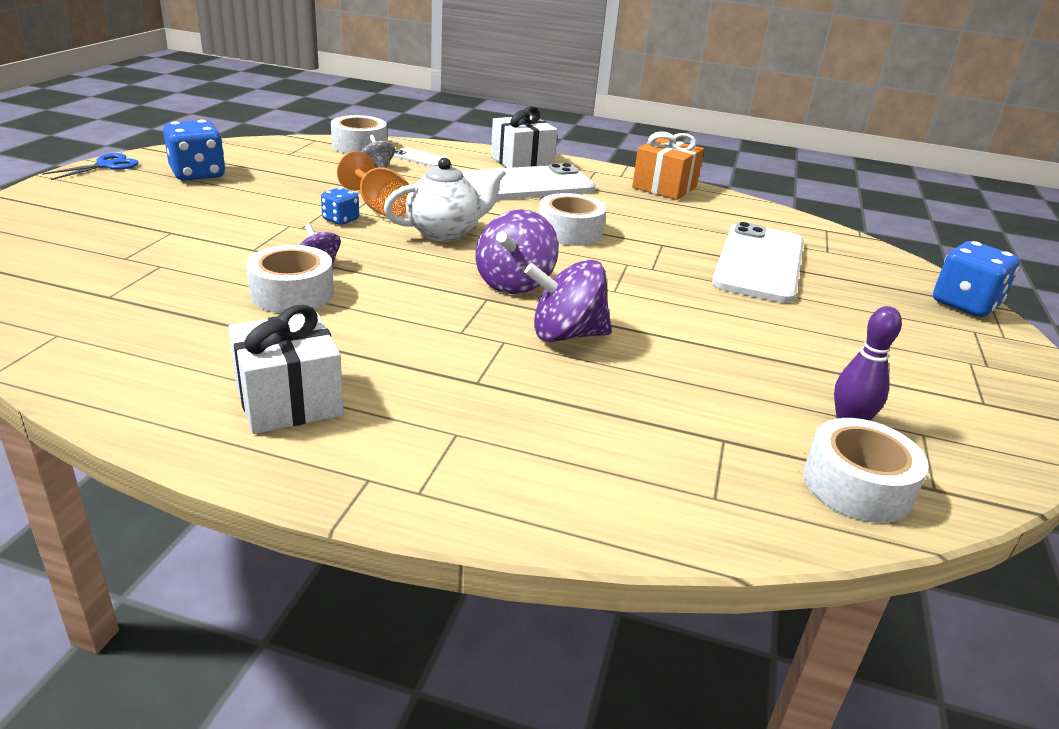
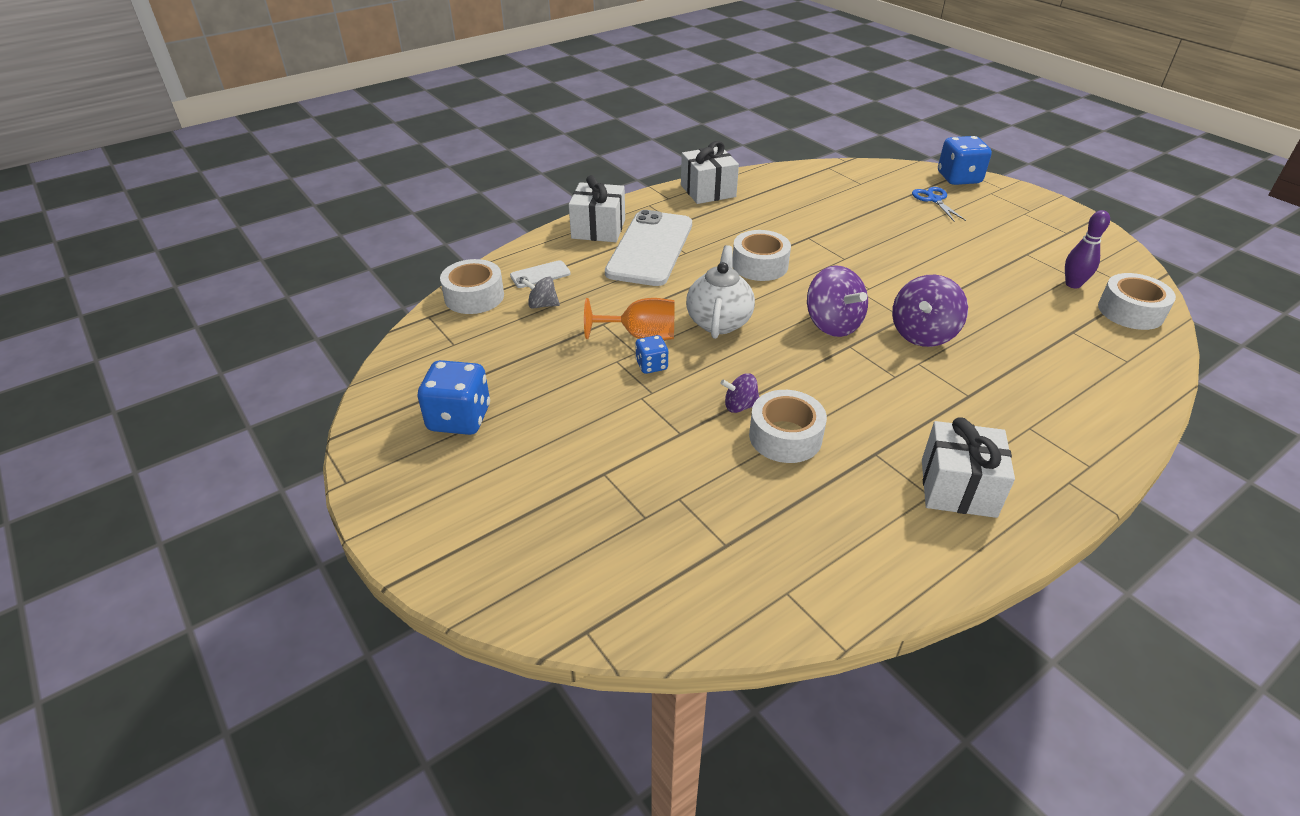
camera: 50 degrees left, 10 degrees up
(106, 165) = (369, 478): blue scissors -> blue scissors (934, 200)
(664, 187) = (708, 191): orange gift -> white gift
(759, 263) = (863, 215): white phone -> none

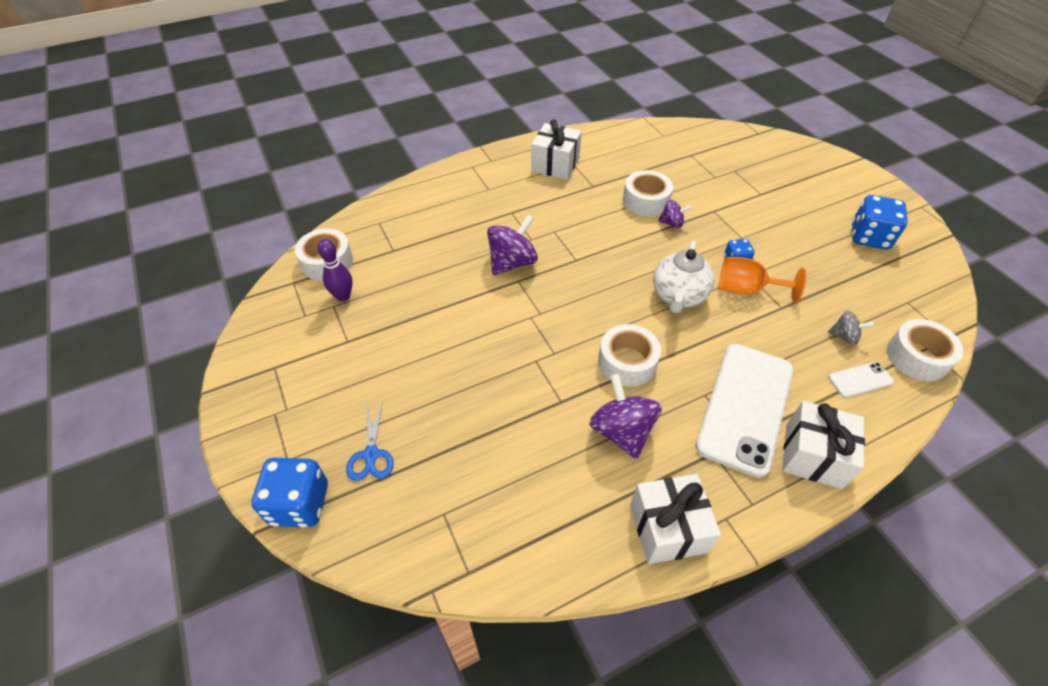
camera: 170 degrees left, 10 degrees up
(832, 324) = (581, 281): purple spinning top -> purple spinning top (621, 431)

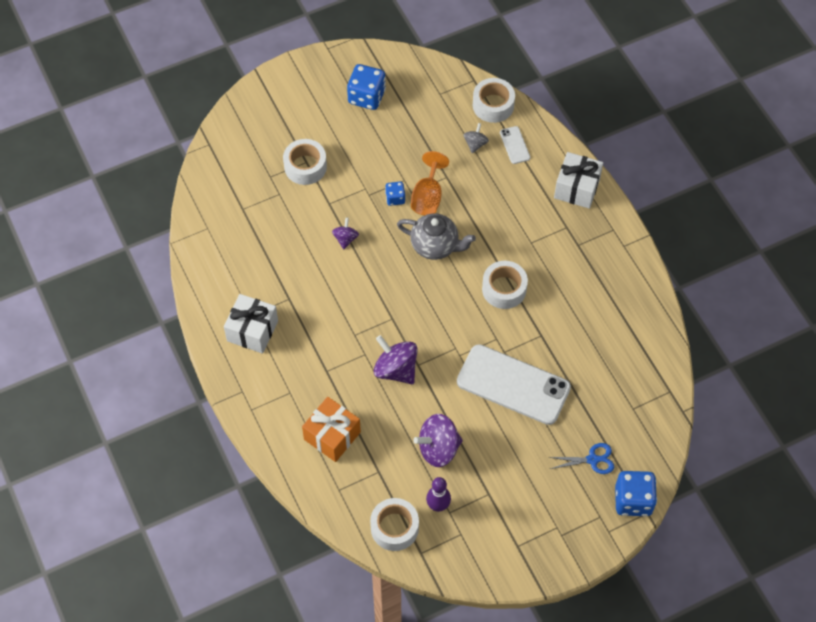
camera: 90 degrees left, 10 degrees up
(438, 217) = (332, 436): none -> orange gift
(621, 431) = (564, 298): purple spinning top -> purple spinning top (438, 448)
(645, 201) = (313, 256): white tape -> white tape (305, 166)
(668, 528) = (633, 278): white gift -> none
(678, 296) = (435, 246): white teapot -> grey teapot
(745, 407) = (541, 219): white phone -> white phone (513, 385)

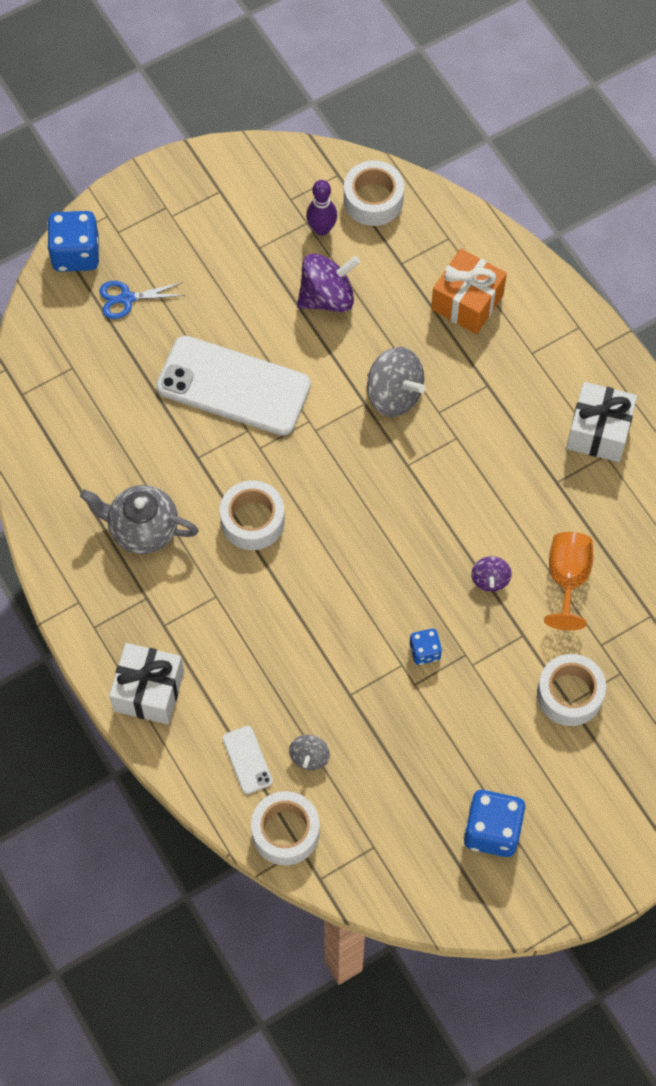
camera: 175 degrees right, 5 degrees up
(396, 369) = (394, 394): purple spinning top -> grey spinning top
(428, 197) = (375, 658): orange goblet -> orange goblet (567, 578)
(435, 246) = (356, 579): grey teapot -> grey teapot (142, 529)

